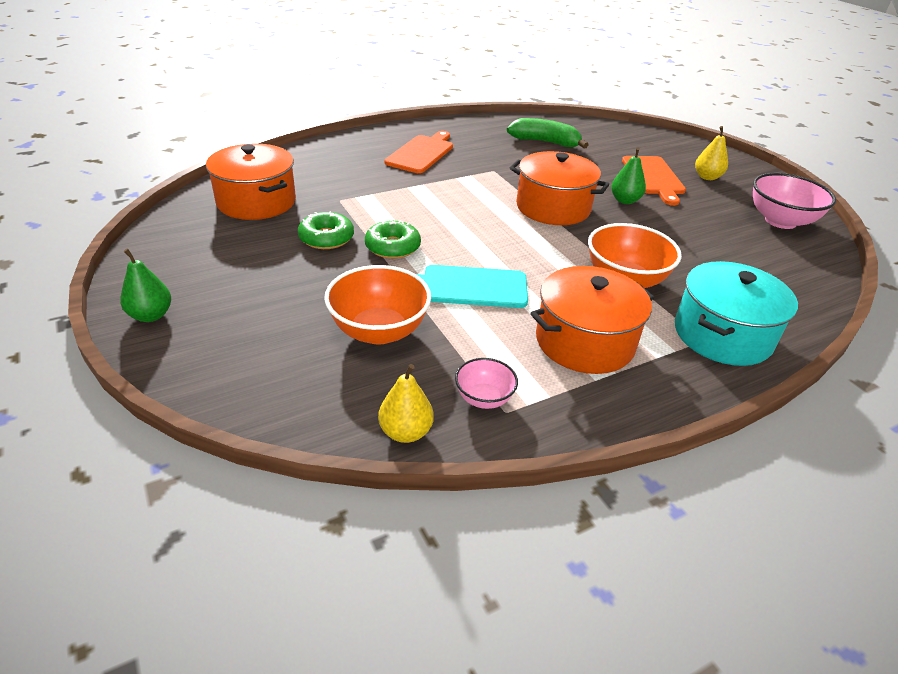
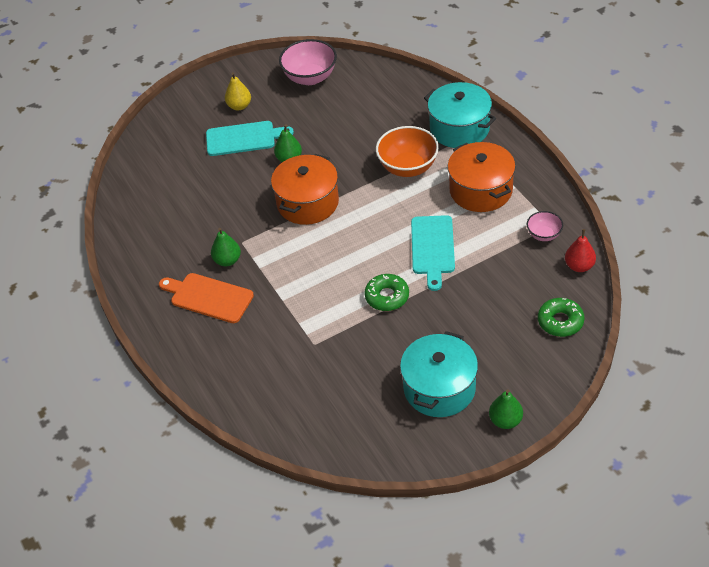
camera: 85 degrees left, 10 degrees up
(234, 271) = (439, 388): none -> turquoise pot
(256, 202) = (326, 403): orange pot -> none
(326, 238) = (380, 340): green donut -> green donut (560, 321)
(379, 331) = (493, 290): orange bowl -> none
(405, 432) = (579, 266): yellow pear -> red pear
(468, 163) = (227, 260): none -> green pear
(545, 142) = (174, 206): green banana -> none
(653, 177) = (244, 138): orange cutting board -> turquoise cutting board

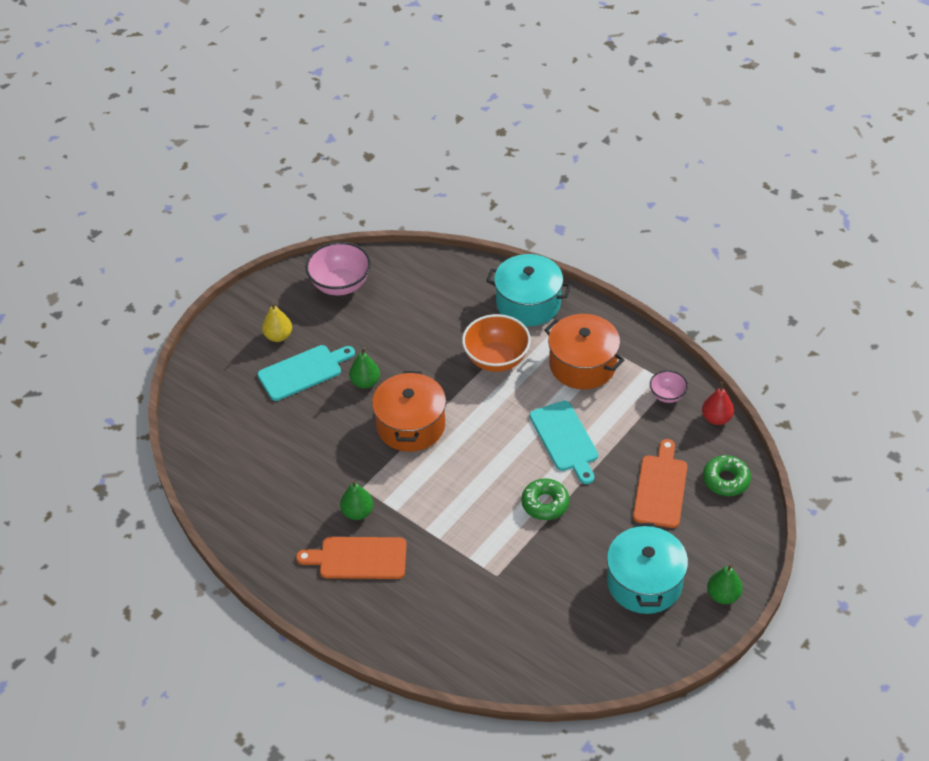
camera: 25 degrees left, 0 degrees up
(496, 312) = (660, 488): none -> orange cutting board

